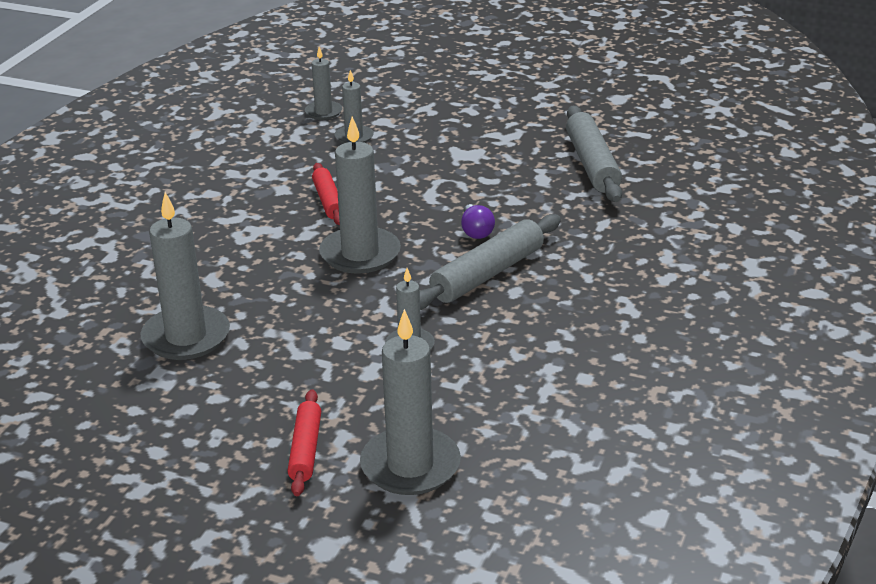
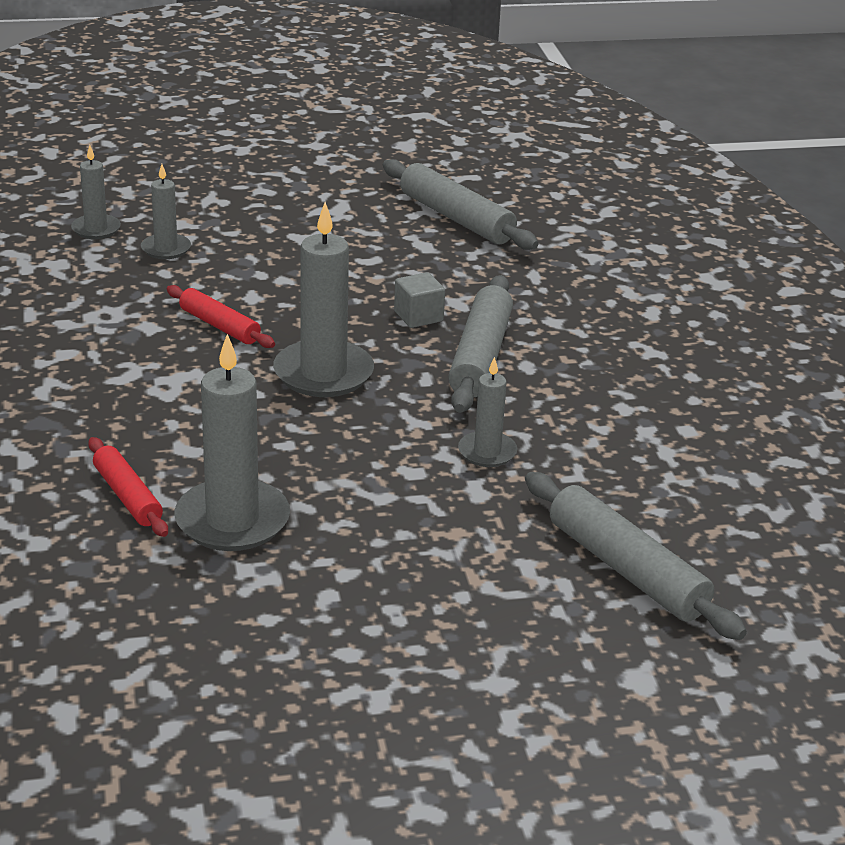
camera: 35 degrees left, 0 degrees up
(305, 449) = (506, 592): red rolling pin -> red rolling pin (127, 496)
(410, 466) = (626, 570): grey candle -> grey rolling pin
(476, 231) = (418, 316): purple light bulb -> grey cube

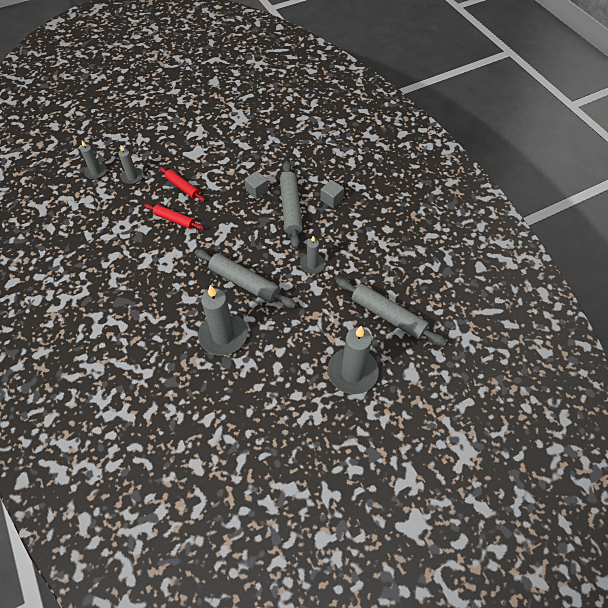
camera: 15 degrees left, 25 degrees up
(127, 496) = (174, 334): red rolling pin -> red rolling pin (182, 187)
(323, 373) = (229, 237): grey candle -> grey candle (352, 372)
(456, 218) = (252, 124): grey rolling pin -> grey rolling pin (244, 283)
(579, 360) = (331, 199): none -> grey cube

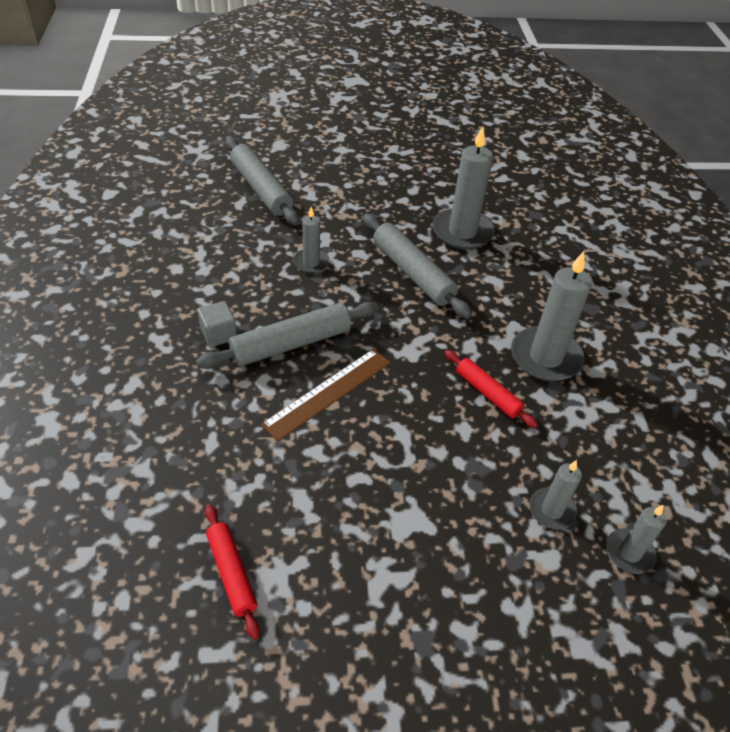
camera: 160 degrees left, 10 degrees down
(182, 187) = (458, 449): red rolling pin -> red rolling pin (231, 573)
(257, 190) = (328, 393): grey cube -> brown ruler
(291, 208) = (291, 344): grey rolling pin -> grey rolling pin turned 45 degrees clockwise
(352, 372) = (337, 163): grey candle -> grey candle (545, 357)

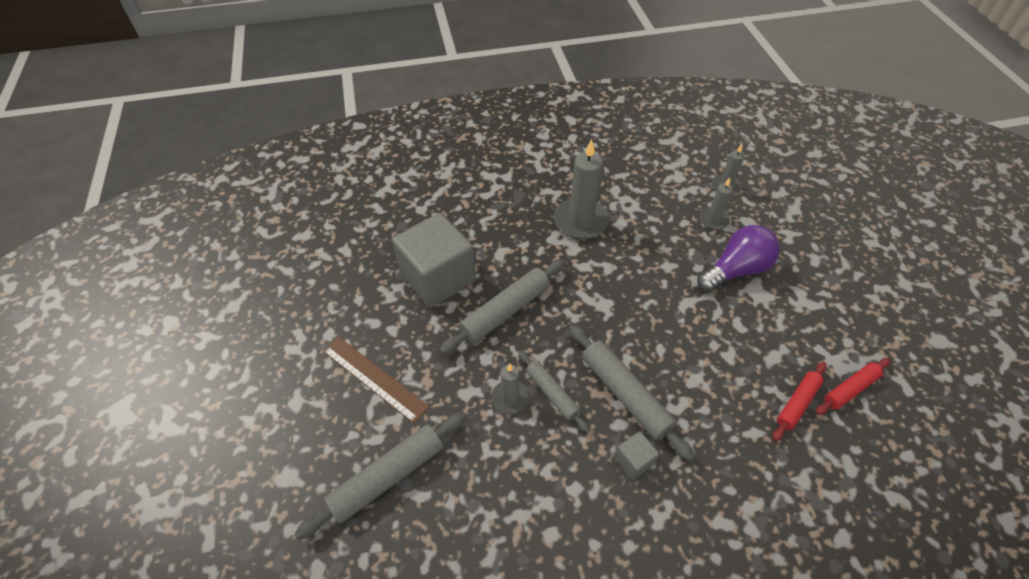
camera: 95 degrees left, 5 degrees up
(308, 291) = (552, 393): none -> grey rolling pin
(328, 393) = (669, 356): brown ruler -> brown ruler (375, 378)
(451, 506) = (736, 270): none -> purple light bulb
(462, 232) = (438, 278): grey candle -> grey cube
(487, 393) = (629, 254): red rolling pin -> red rolling pin (797, 403)

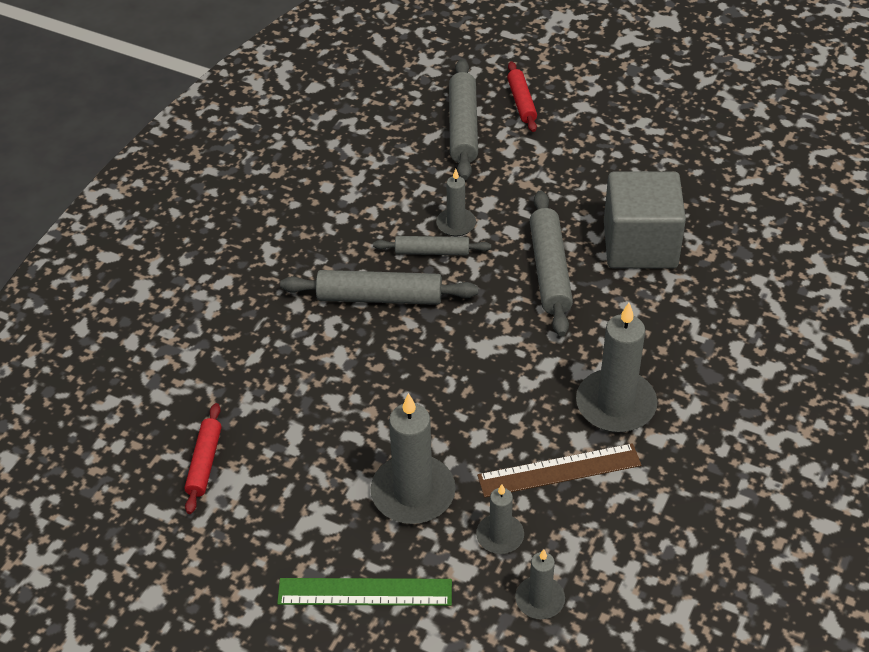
camera: 130 degrees right, 5 degrees down
(375, 378) = (561, 156): brown ruler -> brown ruler (559, 471)
(634, 460) = (322, 264): grey cube -> none
(736, 270) = (413, 493): purple light bulb -> grey candle
(797, 403) = (240, 409): red rolling pin -> red rolling pin (521, 102)
(808, 251) = (365, 592): none -> green ruler

